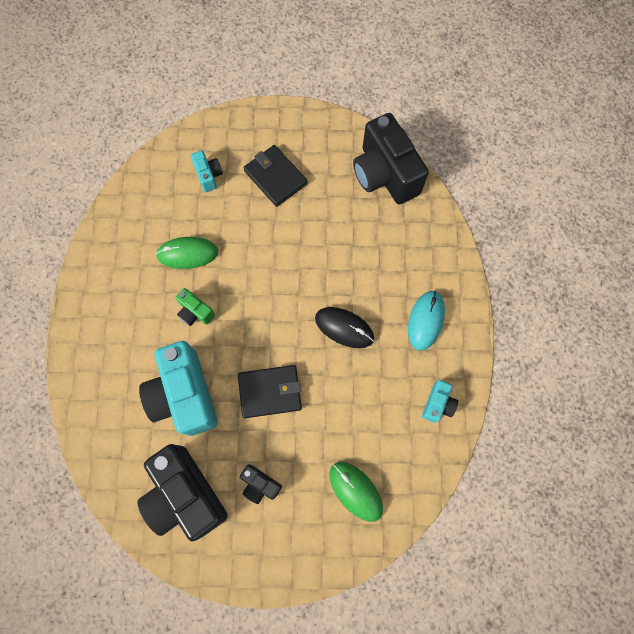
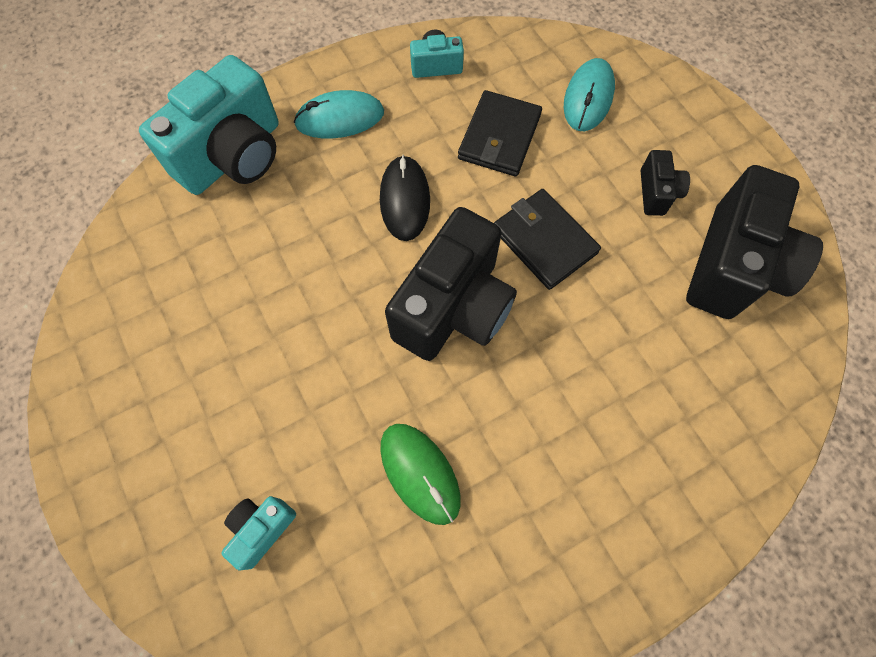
camera: 120 degrees left, 5 degrees down
(185, 395) = (623, 342): turquoise camera -> turquoise camera (233, 156)
(195, 312) = (503, 401): green camera -> none
(275, 177) = (214, 415): black wallet -> black wallet (499, 137)
(355, 491) = (588, 98): green mouse -> turquoise mouse
(385, 174) = (138, 261): black camera -> black camera (454, 307)

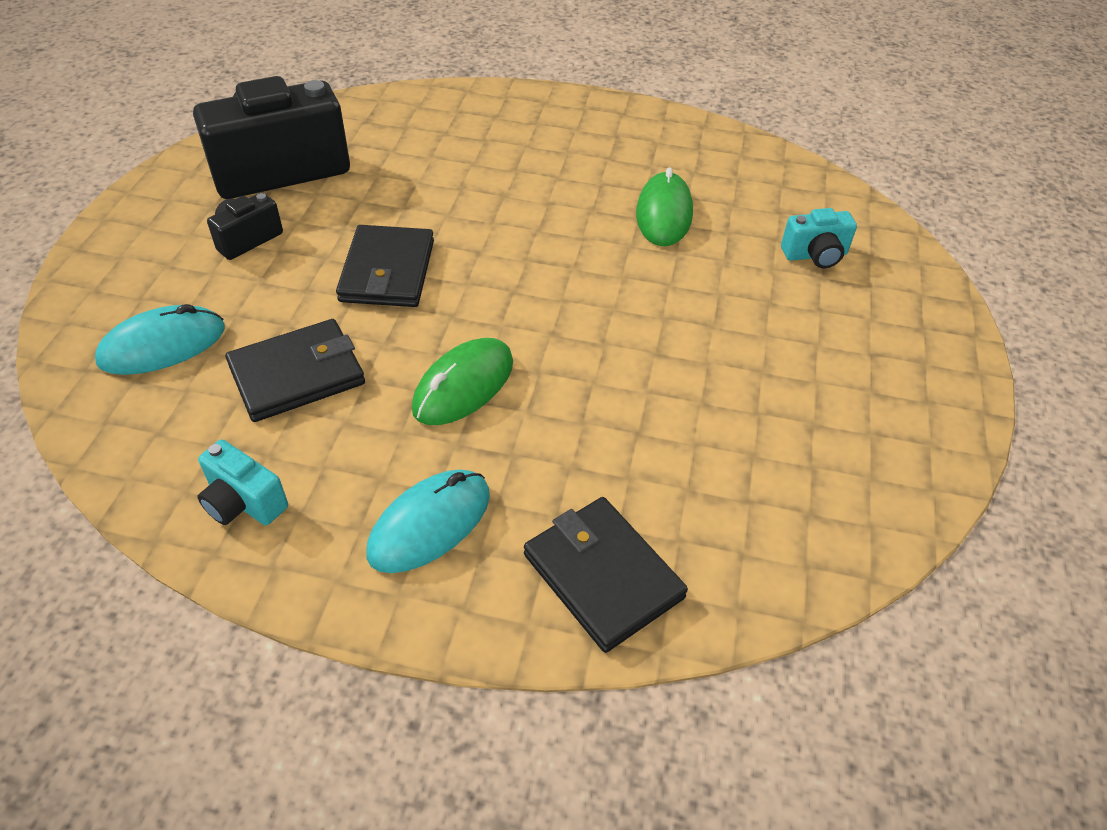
camera: 140 degrees left, 20 degrees down
(233, 156) = (602, 575): turquoise camera -> black wallet
(340, 118) = (430, 524): turquoise mouse -> turquoise mouse turned 75 degrees counterclockwise
(405, 200) = (463, 385): black mouse -> green mouse
(454, 307) = (523, 280): black camera -> none

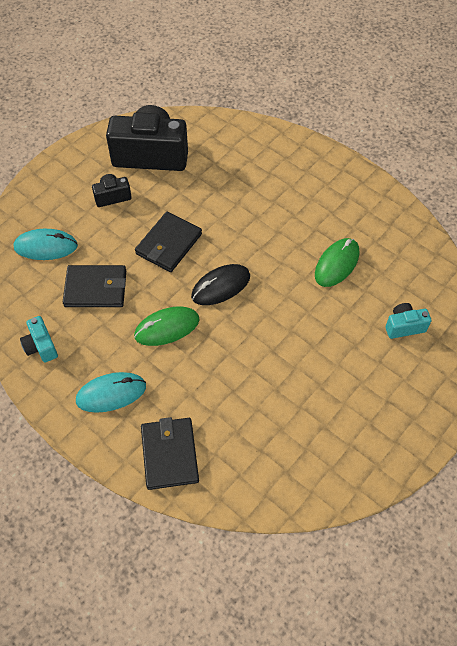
camera: 30 degrees right, 10 degrees up
(513, 298) = (221, 286): none -> black mouse
(815, 255) = (404, 326): turquoise camera -> turquoise camera turned 150 degrees clockwise

